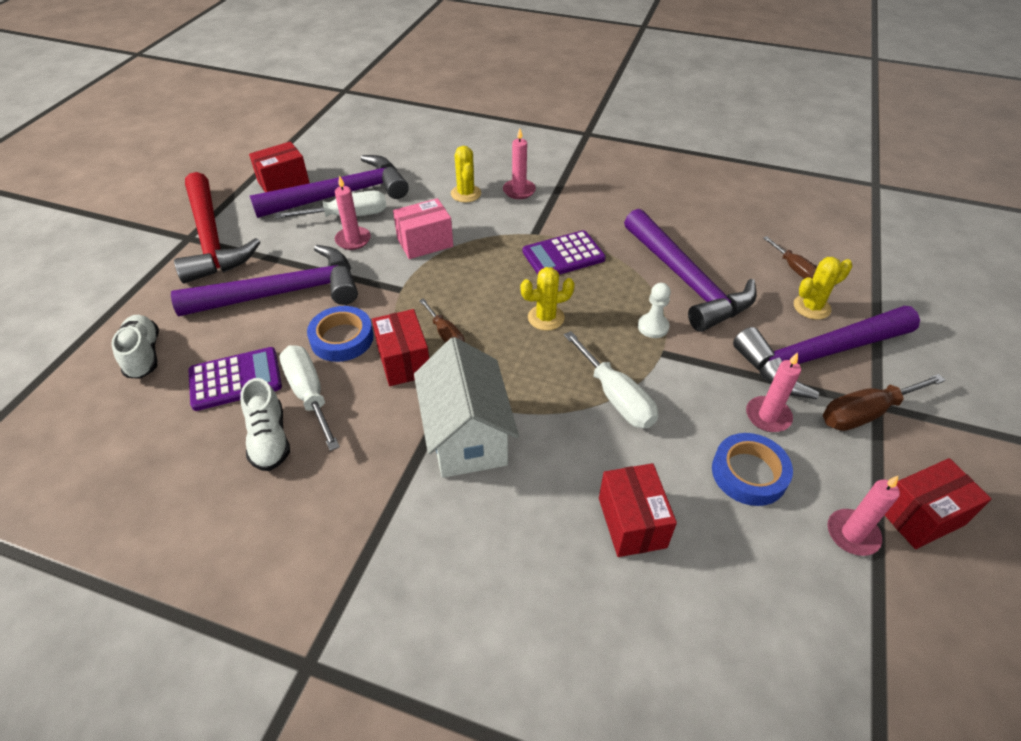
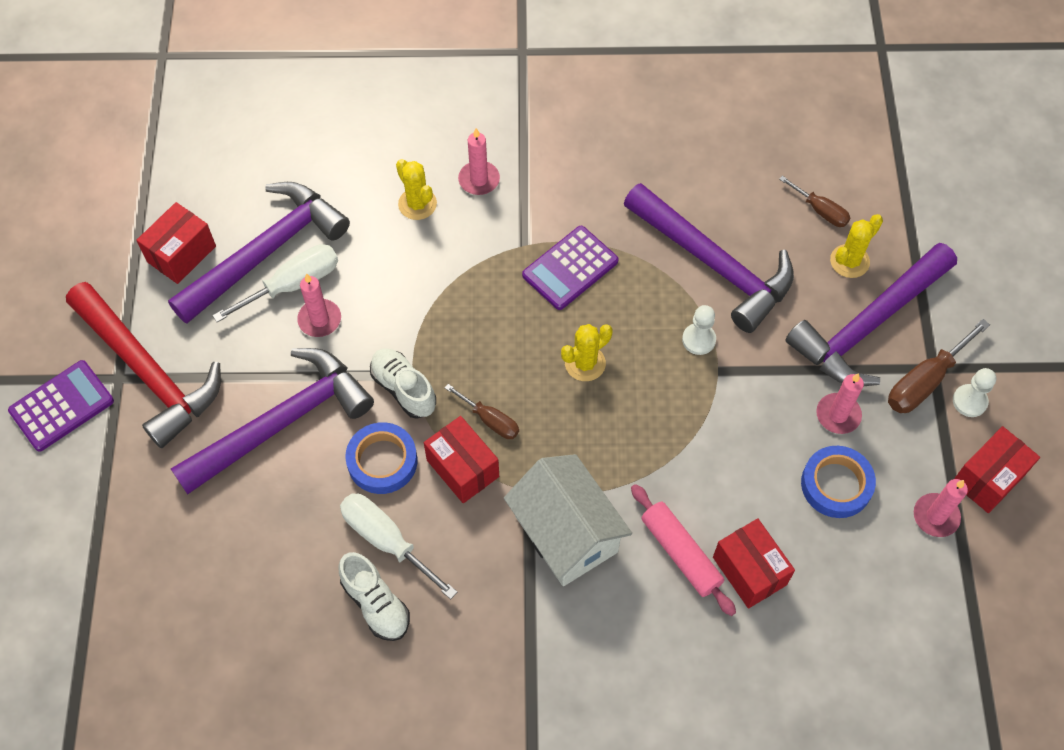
camera: 20 degrees left, 15 degrees up
(143, 355) = (179, 554): white shoe -> white shoe (403, 389)
(235, 379) = (299, 549): purple calculator -> purple calculator (62, 406)
(425, 243) = (406, 297): pink box -> none
(568, 485) = (681, 553): none -> pink rolling pin
(616, 397) = (691, 440): white screwdriver -> none
(911, 442) = (969, 401): none -> white pawn

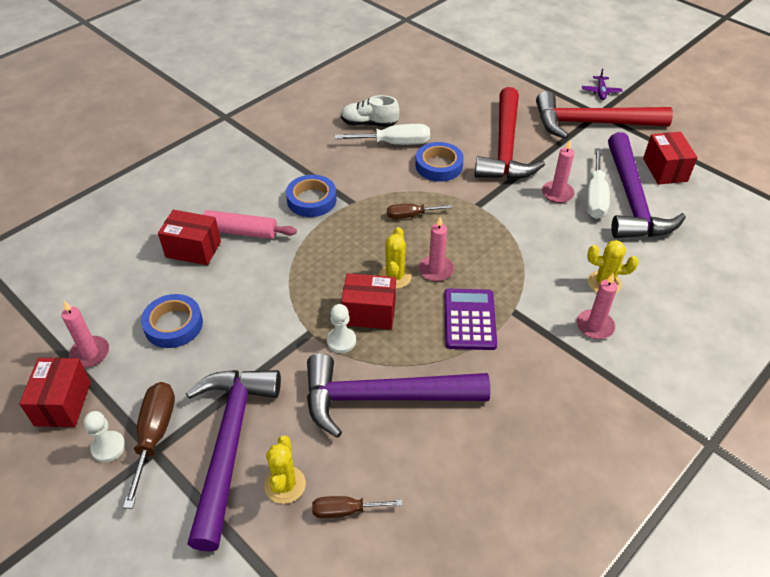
camera: 135 degrees right, 15 degrees down
(62, 406) = (600, 92): purple calculator -> purple plane
(282, 423) = (505, 147): purple hammer -> red hammer
(403, 389) = (472, 197): white shoe -> none
(462, 468) = (397, 189): red box -> red box (369, 313)
(566, 534) = (311, 200): white house -> blue tape
(838, 415) = (204, 365): pink candle -> pink candle (436, 270)

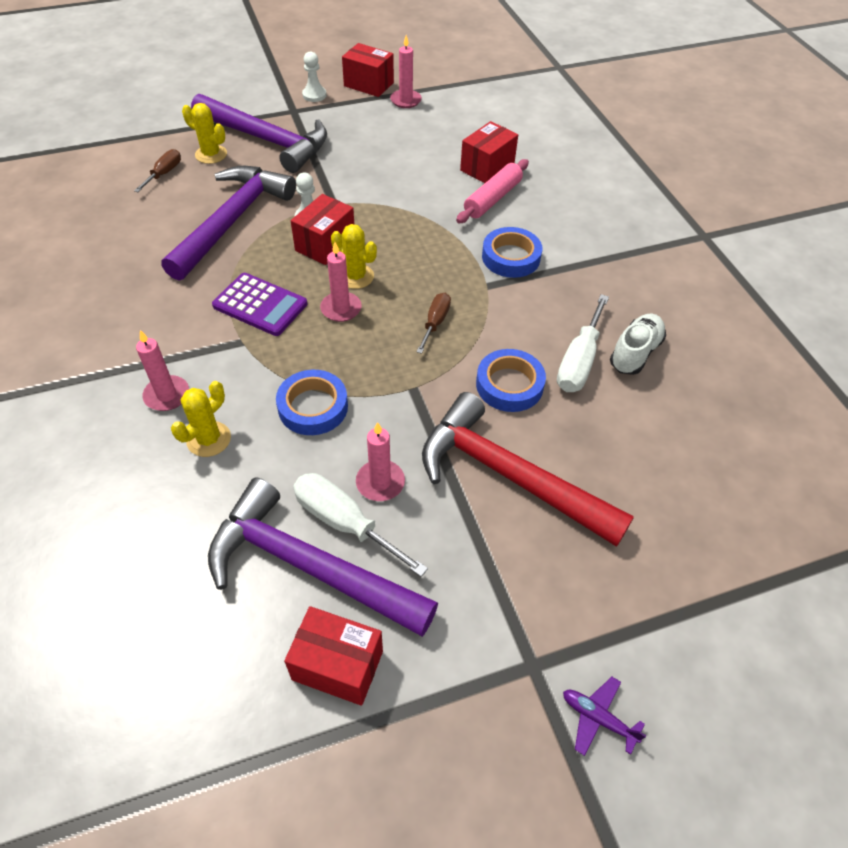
camera: 115 degrees right, 5 degrees up
(155, 435) = (306, 113): brown screwdriver -> none
(173, 325) = (403, 140): blue tape -> blue tape (313, 407)
(591, 123) = (510, 634): red hammer -> none

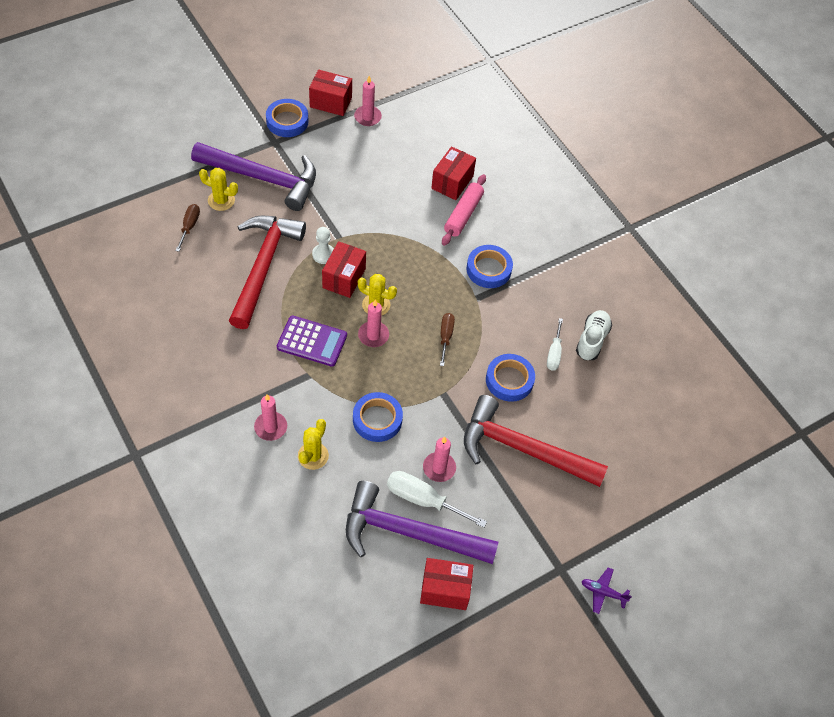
camera: 15 degrees left, 5 degrees up
(232, 221) = (263, 267): purple hammer -> red hammer
(314, 95) = (287, 121): white pawn -> blue tape
(579, 361) = (554, 353): white screwdriver -> white screwdriver, size x0.62

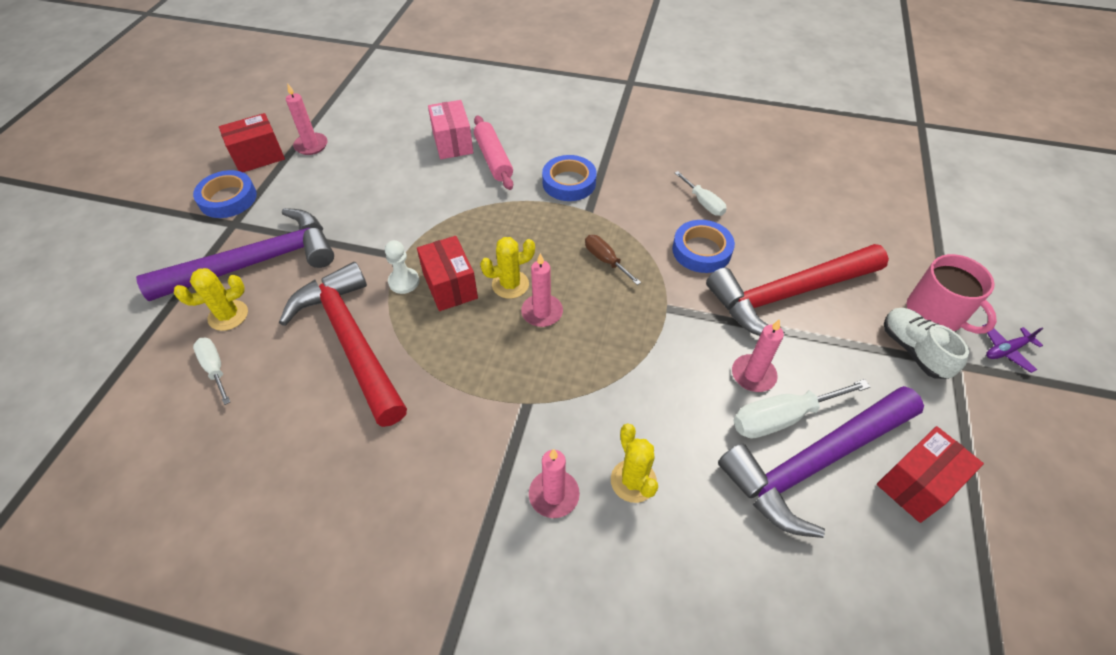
camera: 40 degrees left, 5 degrees down
(189, 226) = (215, 368): brown screwdriver -> white screwdriver
(312, 341) = (490, 368): purple calculator -> none
(377, 419) = (644, 384): blue tape -> none
(452, 182) = (453, 143): red box -> pink box
(592, 340) = (715, 172): white shoe -> white shoe (913, 350)
(594, 538) = (935, 313): none -> pink mug

